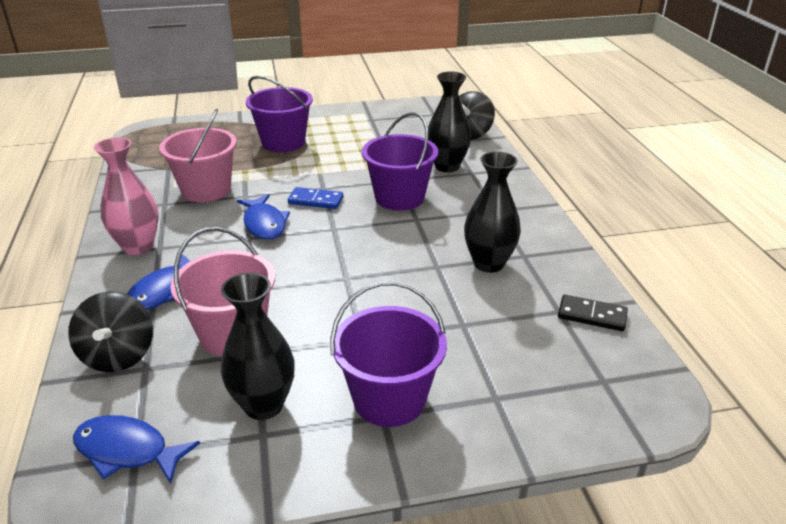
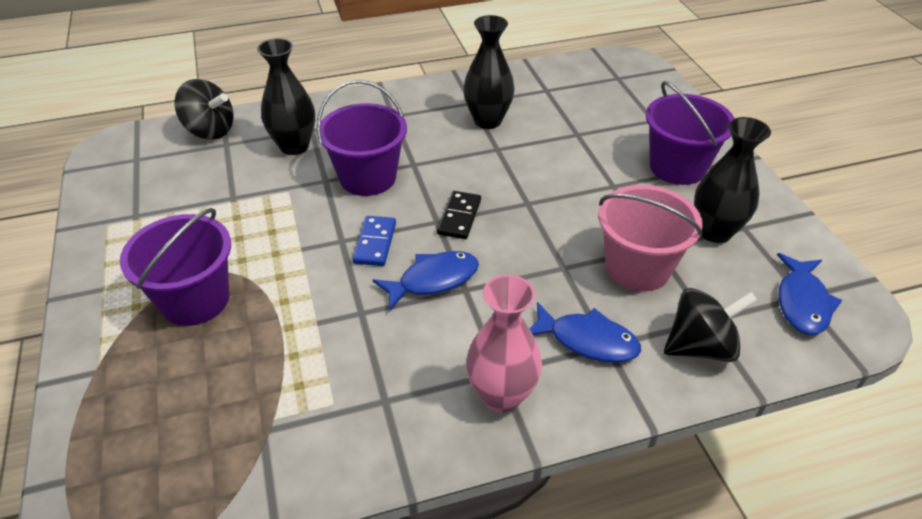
camera: 95 degrees left, 10 degrees up
(206, 190) = (344, 359): pink bucket -> none
(592, 315) = (547, 76): black domino -> black domino (459, 217)

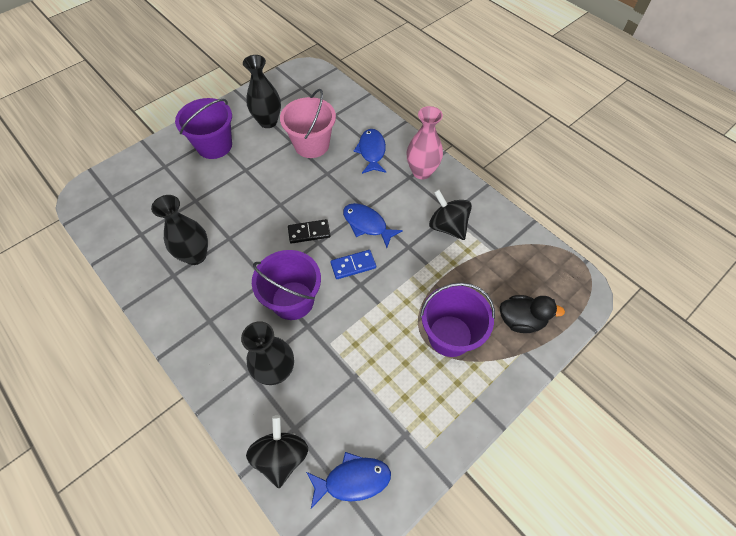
camera: 115 degrees left, 15 degrees up
(136, 393) = (521, 320): none -> black duck
(700, 347) = (352, 114): black spinning top -> black spinning top (447, 226)
(802, 302) = (305, 87): blue fish -> blue fish (353, 480)

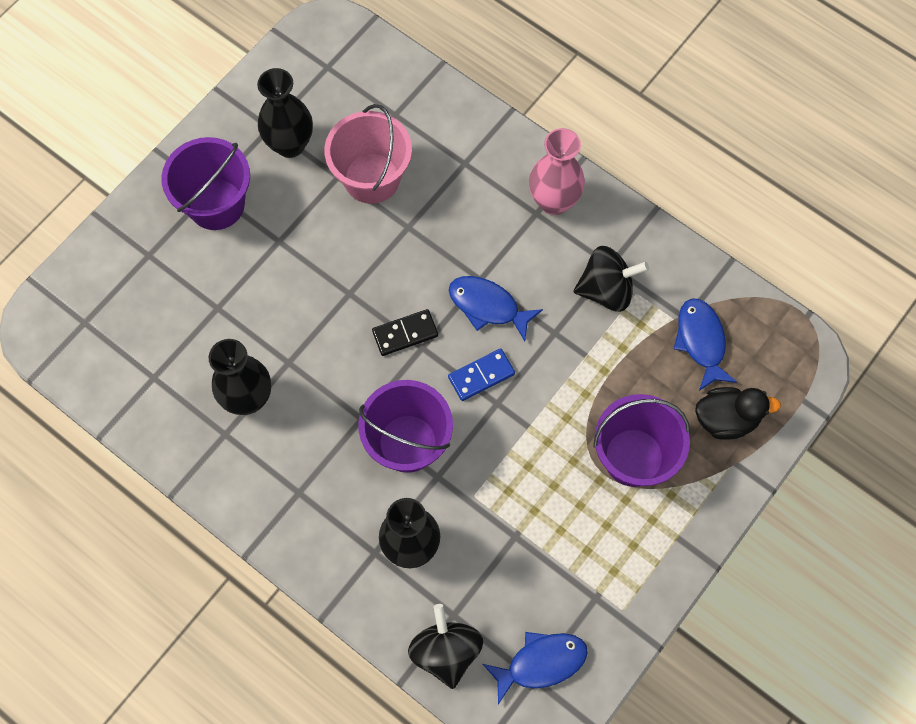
camera: 10 degrees left, 10 degrees up
(371, 151) = (469, 176): blue fish -> blue fish (701, 341)
(447, 226) = (606, 290): black spinning top -> black spinning top turned 135 degrees clockwise

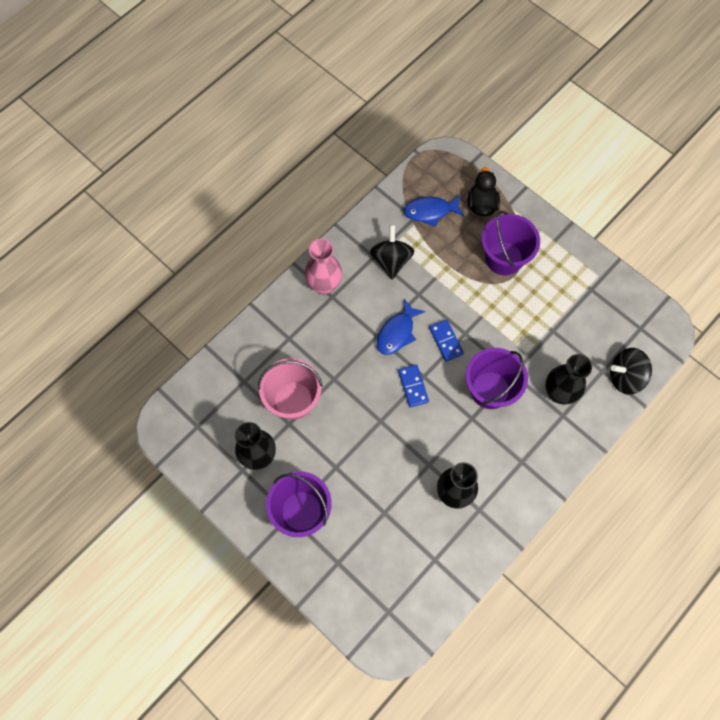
camera: 85 degrees left, 0 degrees up
(405, 334) = (413, 386): black domino -> blue domino
(541, 663) = (631, 323): blue fish -> none

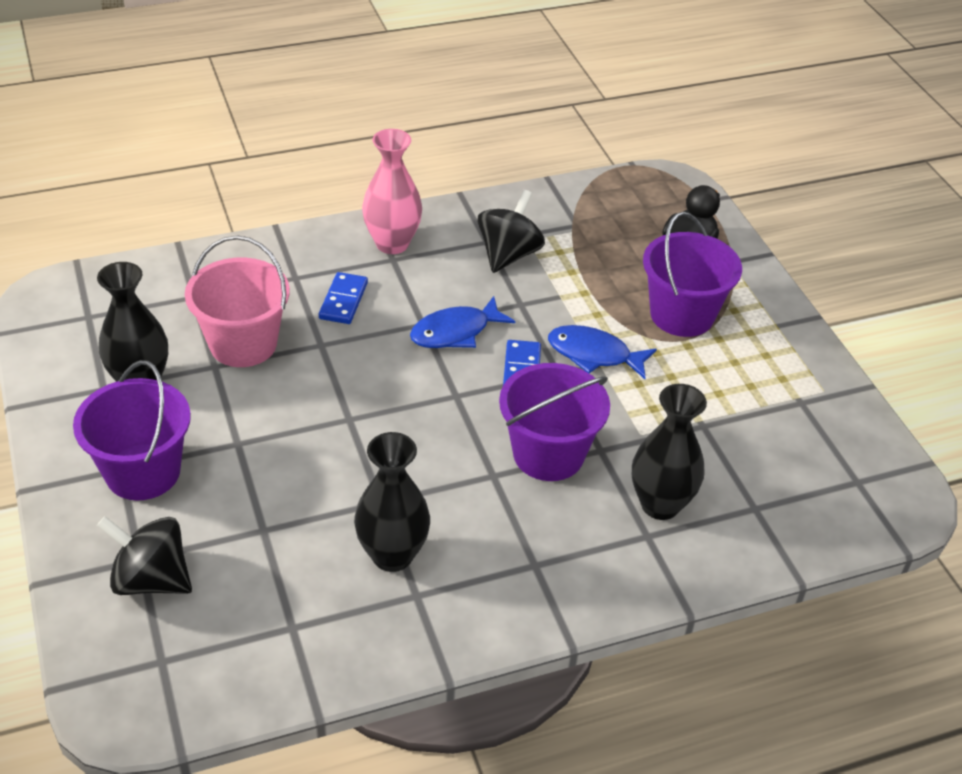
camera: 25 degrees right, 25 degrees down
(413, 386) = (431, 400): blue domino -> blue domino (343, 301)
(430, 211) = (606, 227): blue fish -> blue fish (594, 354)
(625, 377) = (790, 532): black spinning top -> black spinning top (151, 579)

